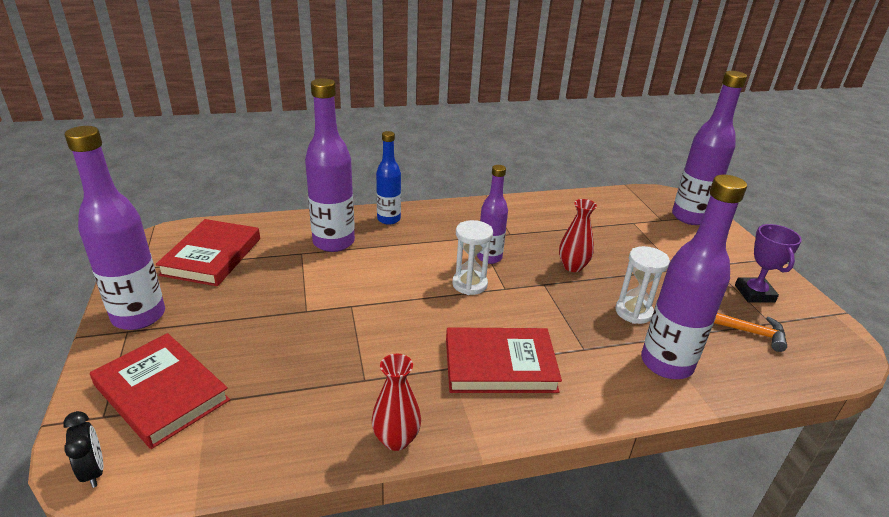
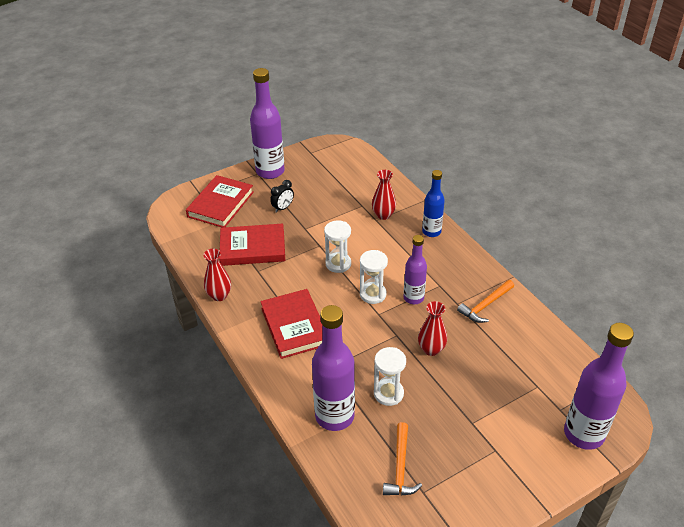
camera: 75 degrees right, 10 degrees up
(94, 471) = (171, 206): black clock -> black clock (283, 208)
(212, 256) = (336, 172): red book -> red book (252, 248)
(333, 242) = (383, 215): purple bottle -> red vase
(399, 298) = (338, 264): none -> white hourglass
(520, 219) = (485, 305): none -> orange hammer
(754, 293) = (464, 483): purple trophy -> none

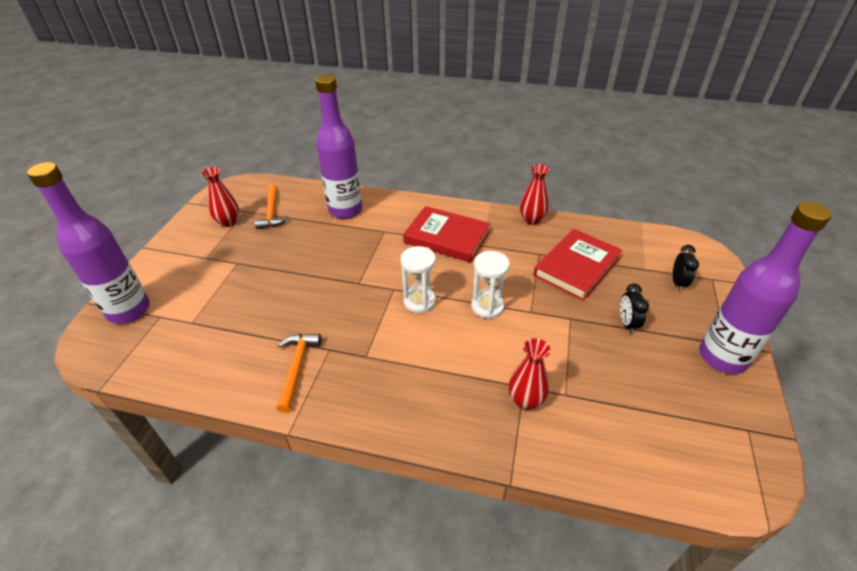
camera: 135 degrees right, 0 degrees up
(220, 204) = (678, 283): red book -> black clock
(388, 393) = (321, 242): white hourglass -> none
(400, 467) = (271, 212): orange hammer -> orange hammer turned 150 degrees counterclockwise
(413, 298) = (378, 324): purple bottle -> none
(431, 232) = (445, 422): blue bottle -> none
(431, 349) = (316, 291): red vase -> red vase (228, 222)

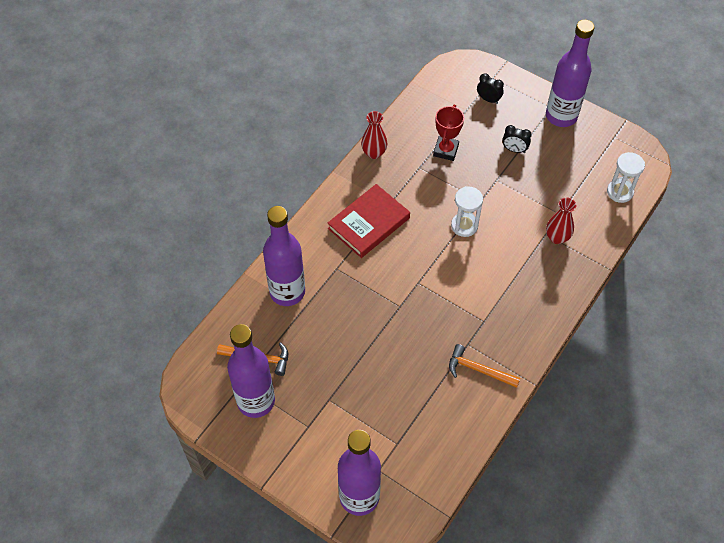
camera: 70 degrees left, 15 degrees up
(228, 222) = (256, 401): red vase -> purple bottle
(419, 301) = (440, 269): white hourglass -> white hourglass (620, 192)
(576, 267) = (445, 150): red book -> red trophy

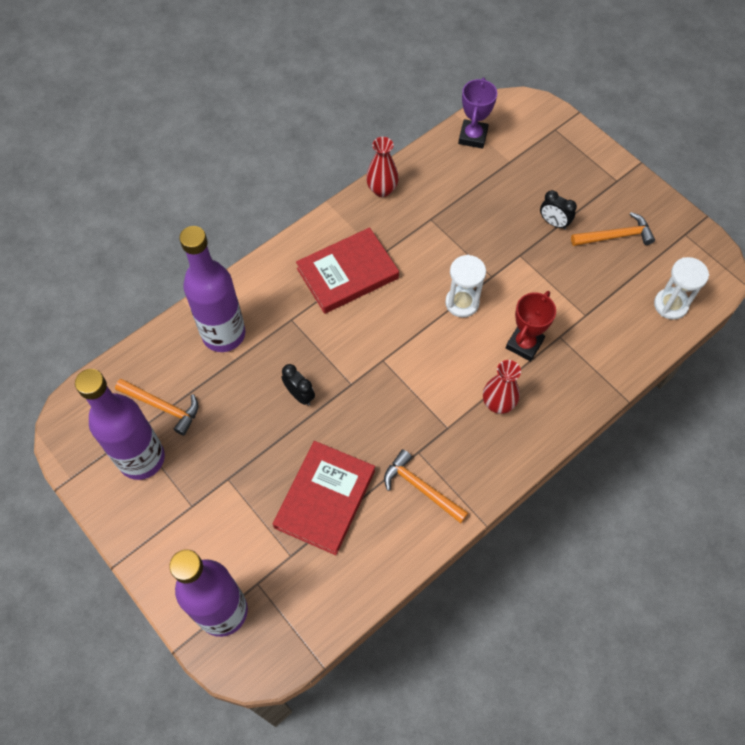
camera: 15 degrees right, 5 degrees up
(409, 396) = (325, 499): none -> red book
(431, 97) = (473, 137): none -> purple trophy
(445, 150) = (469, 205): red trophy -> red trophy (524, 344)
(488, 99) = (541, 154): black clock -> black clock (299, 395)
(557, 237) = (572, 344): red vase -> red vase (498, 403)
(561, 116) = (625, 194): purple bottle -> none
(564, 150) = (616, 236): none -> orange hammer

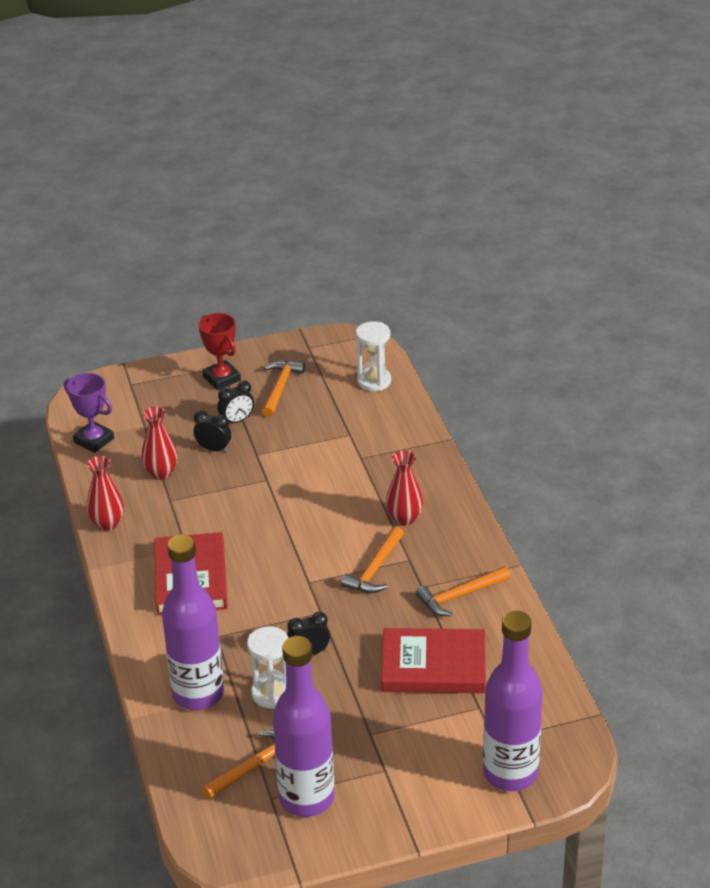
camera: 65 degrees left, 25 degrees down
(325, 499) = (433, 666): red book -> red book turned 45 degrees counterclockwise
(422, 405) = (375, 569): none -> orange hammer
(459, 199) = (161, 473): none -> red vase
(462, 303) = (282, 508): white hourglass -> white hourglass (272, 693)
(508, 222) = (213, 449): none -> black clock
(524, 344) = (354, 482): red trophy -> red trophy (221, 379)

